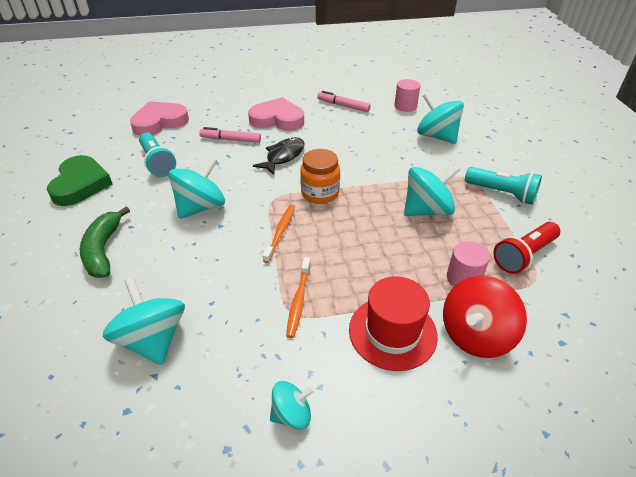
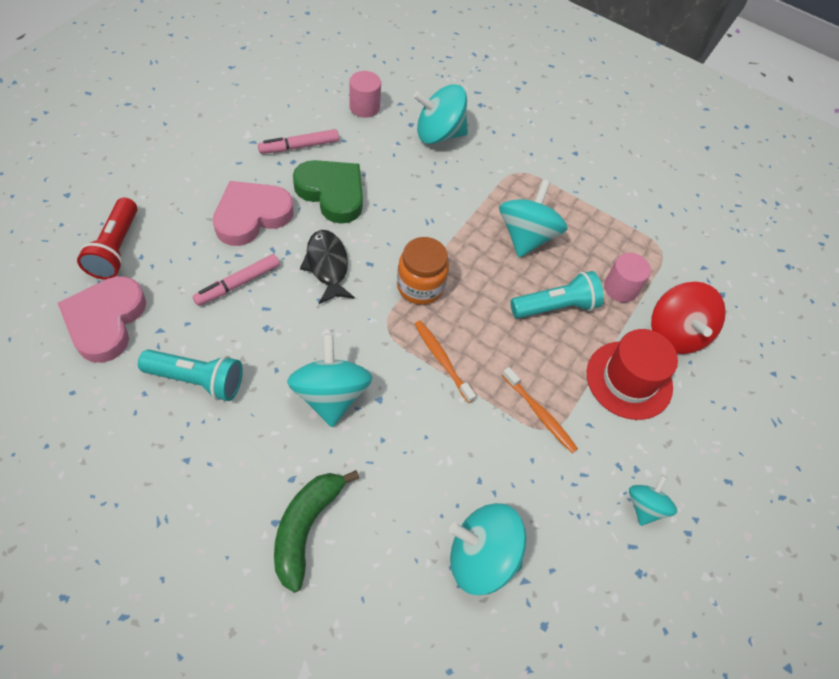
camera: 55 degrees left, 15 degrees up
(80, 184) = (147, 483): green heart -> green heart (332, 193)
(103, 250) = (306, 528): green banana -> green banana turned 75 degrees clockwise
(502, 193) = (559, 173): turquoise flashlight -> turquoise flashlight (555, 307)
(524, 255) = (634, 231): red flashlight -> red flashlight (116, 249)

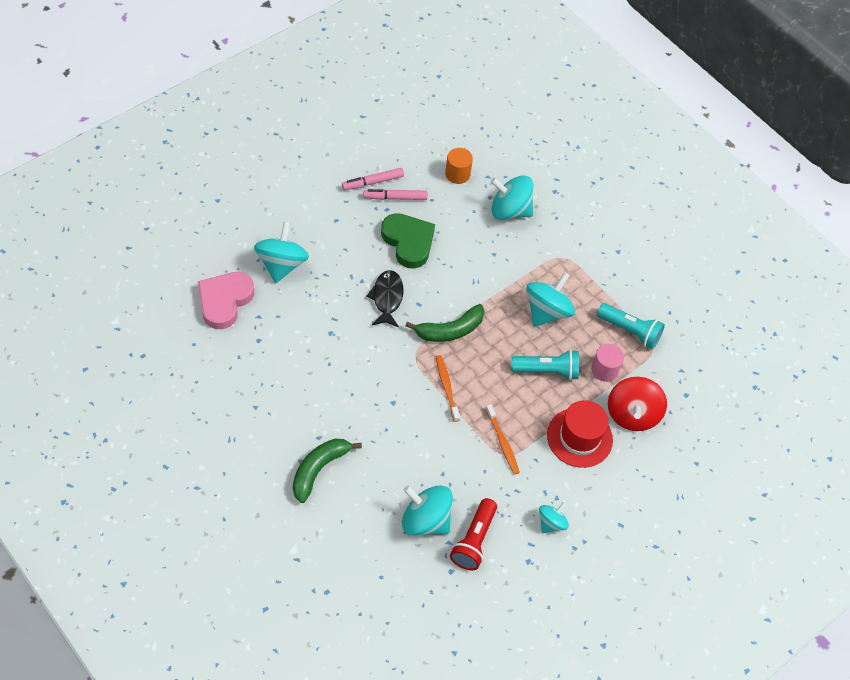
camera: 20 degrees right, 0 degrees up
(116, 249) = (242, 250): red flashlight -> red flashlight (474, 540)
(197, 380) = (275, 357): turquoise flashlight -> turquoise flashlight (630, 331)
(238, 284) = (319, 296): pink marker -> pink marker (373, 182)
(251, 216) = (343, 247): pink heart -> none
(330, 395) = (360, 390): turquoise spinning top -> turquoise spinning top (282, 264)
(364, 107) = (457, 174): pink cylinder -> orange cylinder
(420, 286) = (450, 330): orange jar -> green banana

